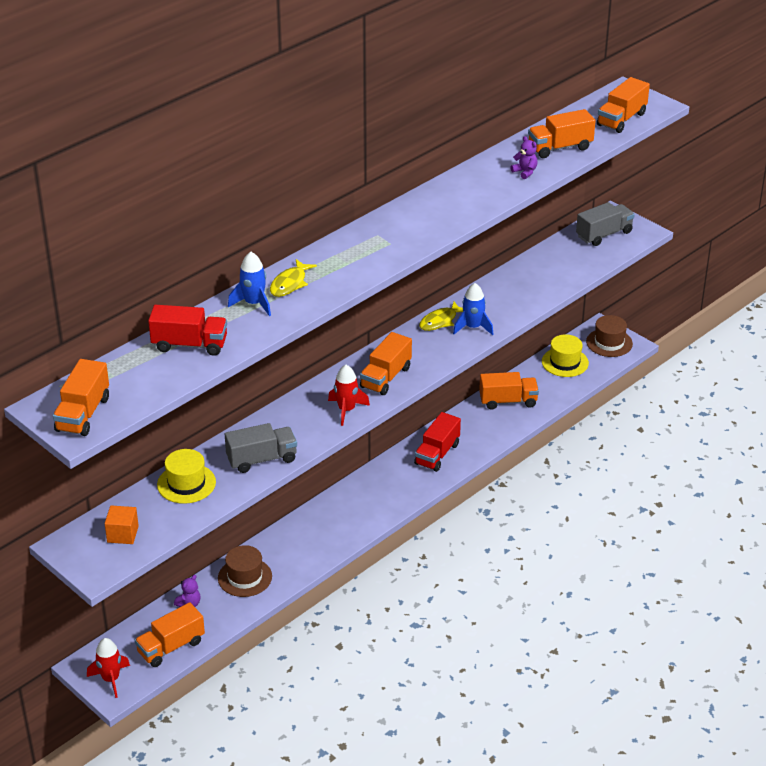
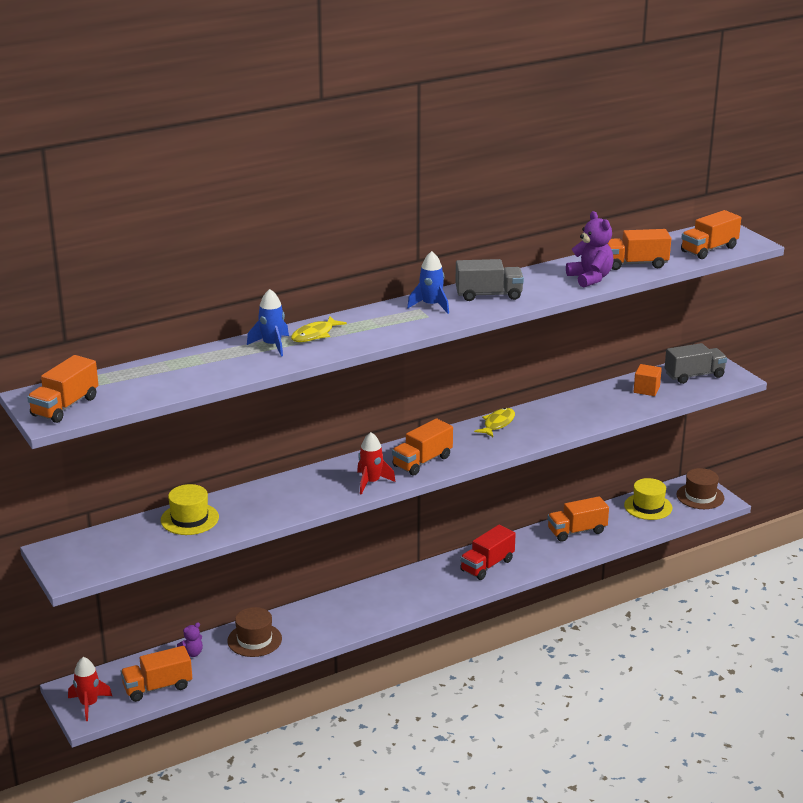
camera: 15 degrees right, 10 degrees down
(123, 534) = (109, 550): orange cube -> orange cube (646, 389)
(189, 345) = (194, 368): red truck -> none
(262, 459) = (270, 510): grey truck -> grey truck (488, 295)
(440, 321) = (497, 424): yellow fish -> yellow fish turned 150 degrees clockwise
(473, 327) = (527, 433): blue rocket -> blue rocket (431, 305)
(508, 401) = (577, 531): orange truck -> orange truck turned 150 degrees clockwise
(525, 172) = (590, 278): purple teddy bear -> purple teddy bear, size x1.79

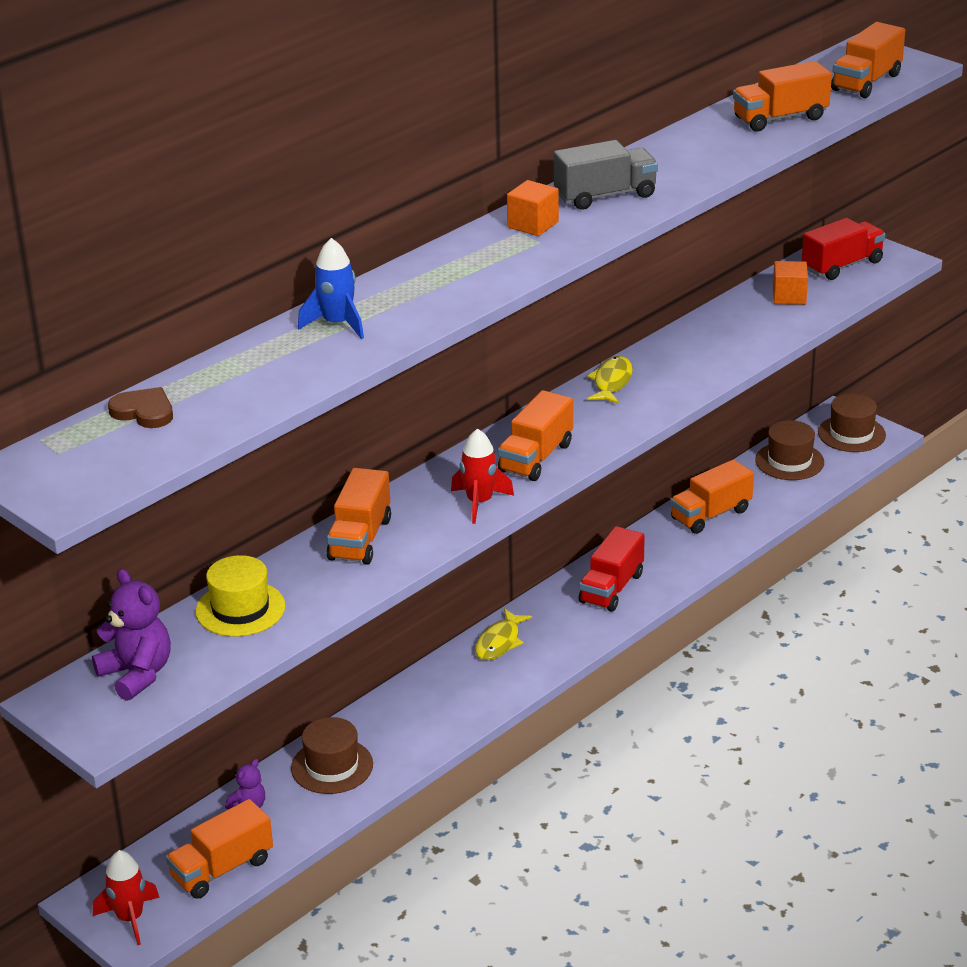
camera: 15 degrees left, 5 degrees up
(65, 406) = (77, 476): orange truck -> orange truck (360, 539)
(126, 377) = (144, 412): none -> brown heart
(315, 335) = (391, 297): yellow fish -> yellow fish (500, 642)
(431, 305) = (533, 225): blue rocket -> orange cube
(590, 278) = (732, 149): purple teddy bear -> purple teddy bear (137, 674)
(648, 507) = (789, 461): yellow hat -> brown hat
(694, 375) = (842, 265): grey truck -> red truck

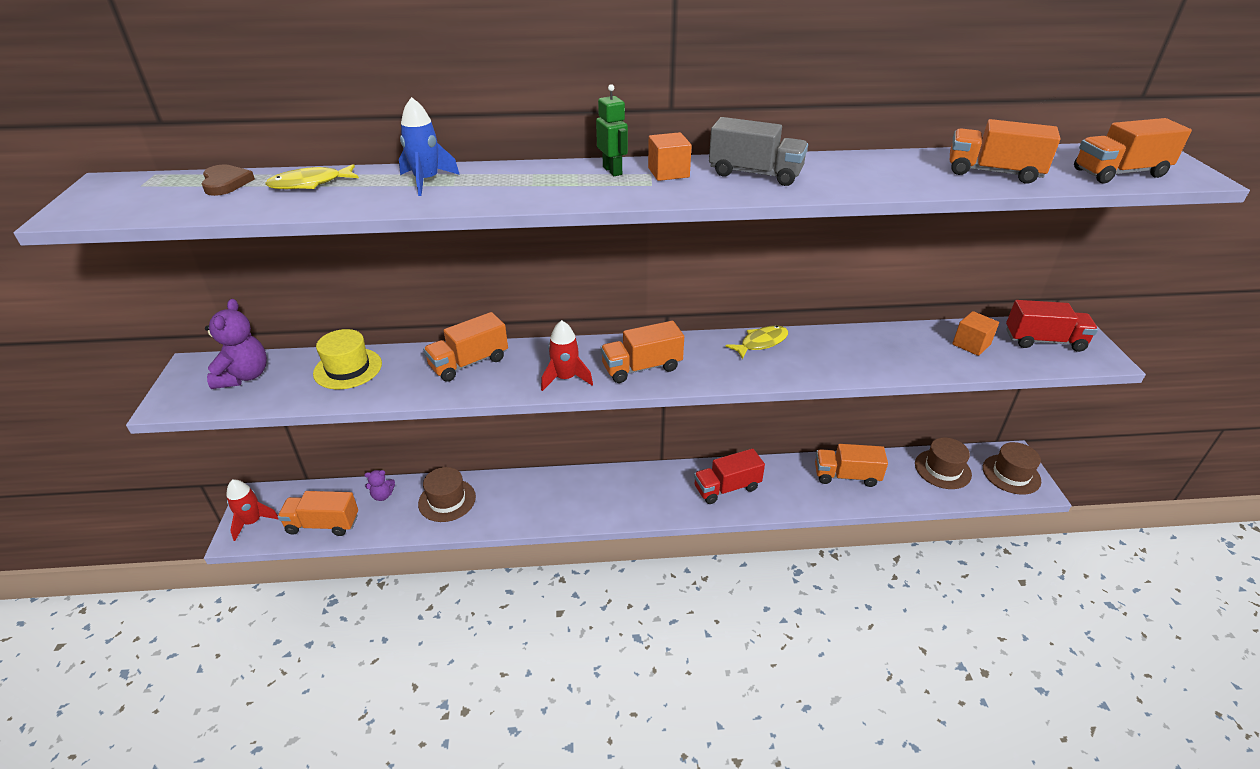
camera: 40 degrees right, 5 degrees up
(482, 243) = (612, 171): none -> green robot
(500, 642) = (623, 482): yellow fish -> yellow fish (310, 184)

